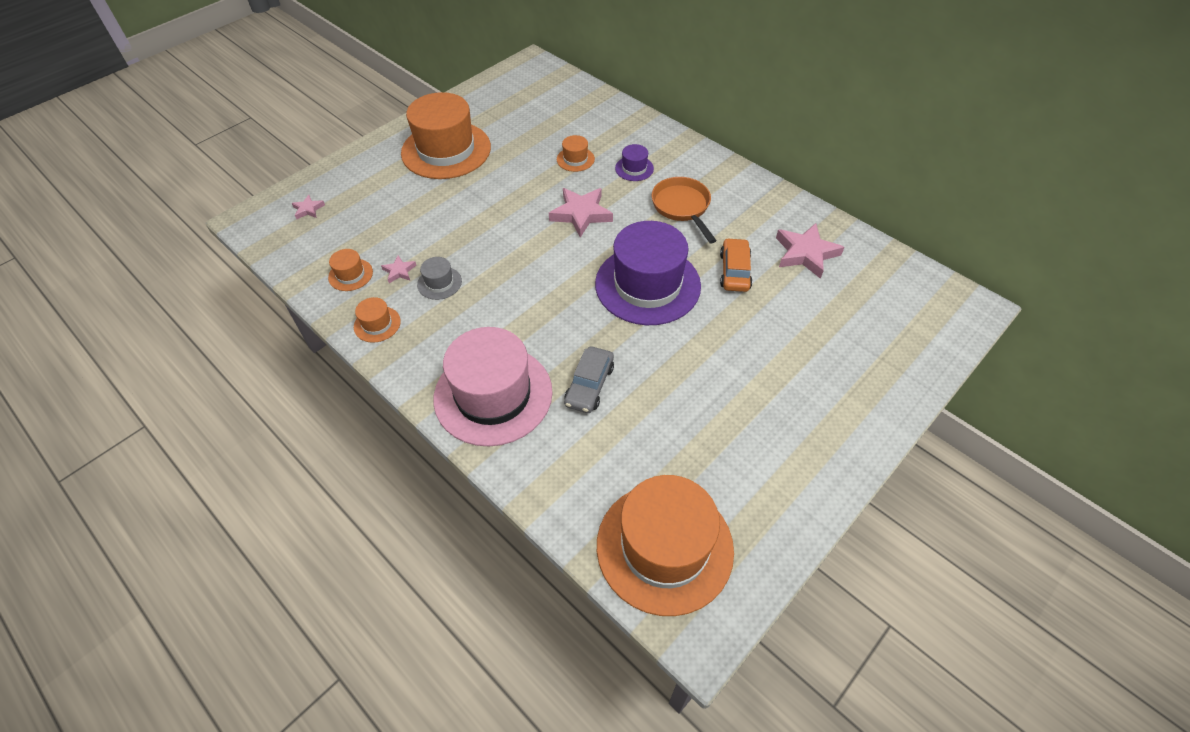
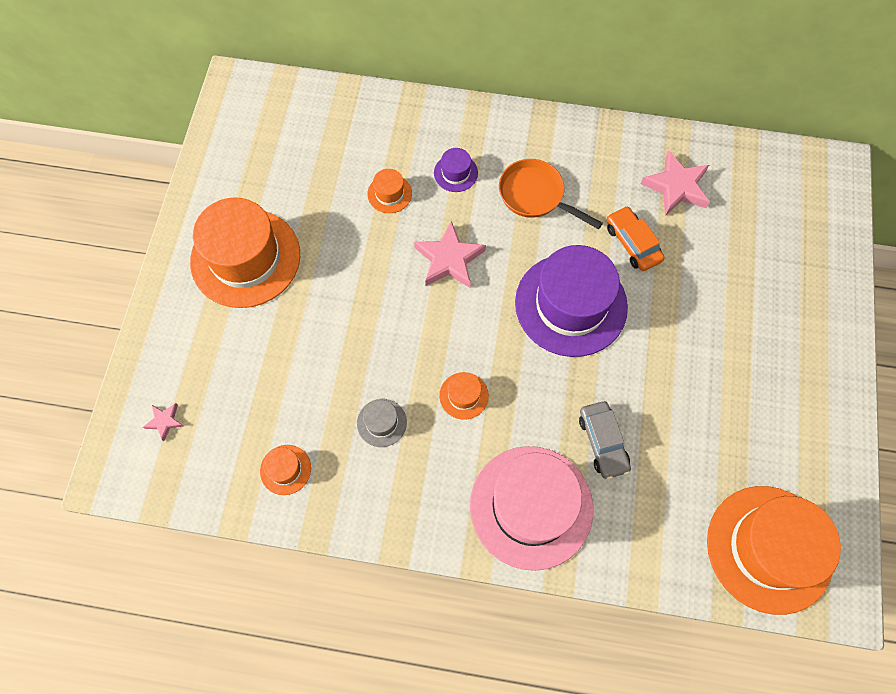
camera: 35 degrees left, 15 degrees up
(377, 324) = (363, 506): orange hat -> orange hat (463, 395)
(399, 271) = (331, 434): pink star -> none

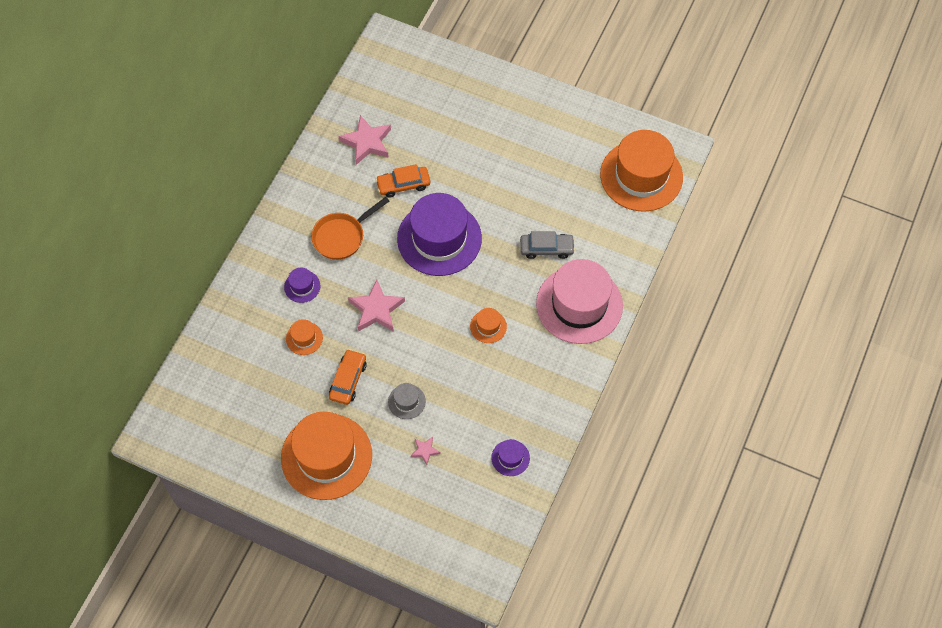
camera: 75 degrees left, 5 degrees down
(165, 421) = (448, 538): pink star -> pink star (425, 451)
(285, 469) = (510, 458): orange hat -> purple hat
(347, 254) = (348, 380): none -> orange car
(381, 422) = (493, 385): grey hat -> grey hat (406, 401)

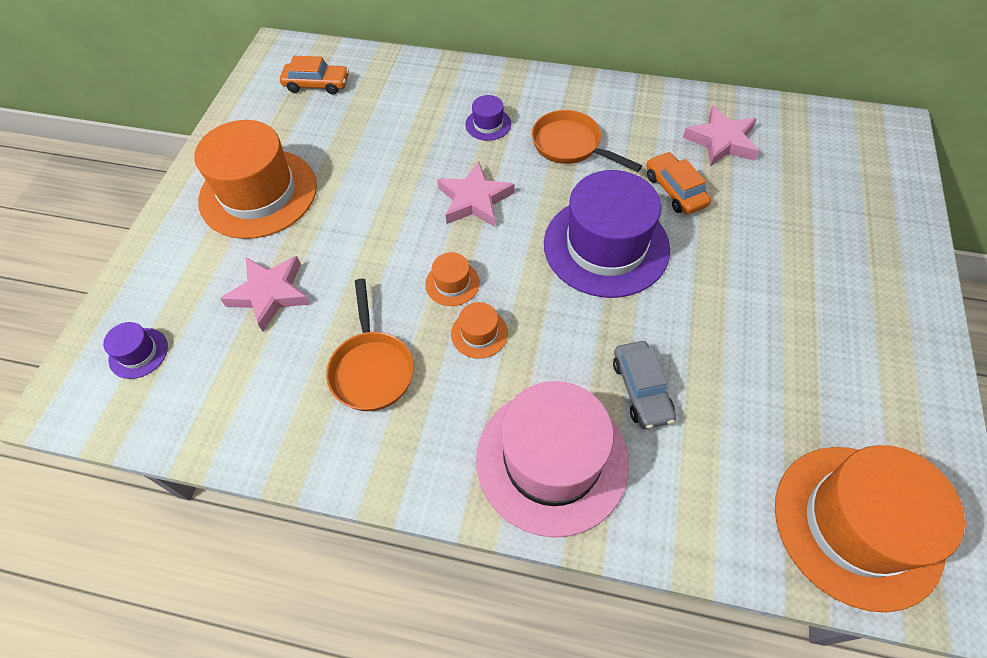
camera: 80 degrees right, 5 degrees down
(304, 338) = (417, 140): orange hat -> orange hat (452, 283)
(348, 380) = (366, 192): orange car -> orange car (317, 84)
(406, 401) = (343, 259): grey hat -> none
(425, 451) = (270, 294): pink star -> pink star, size x1.99
(499, 392) = (372, 368): none -> orange pan
(510, 458) = (262, 405): purple hat -> purple hat (138, 353)

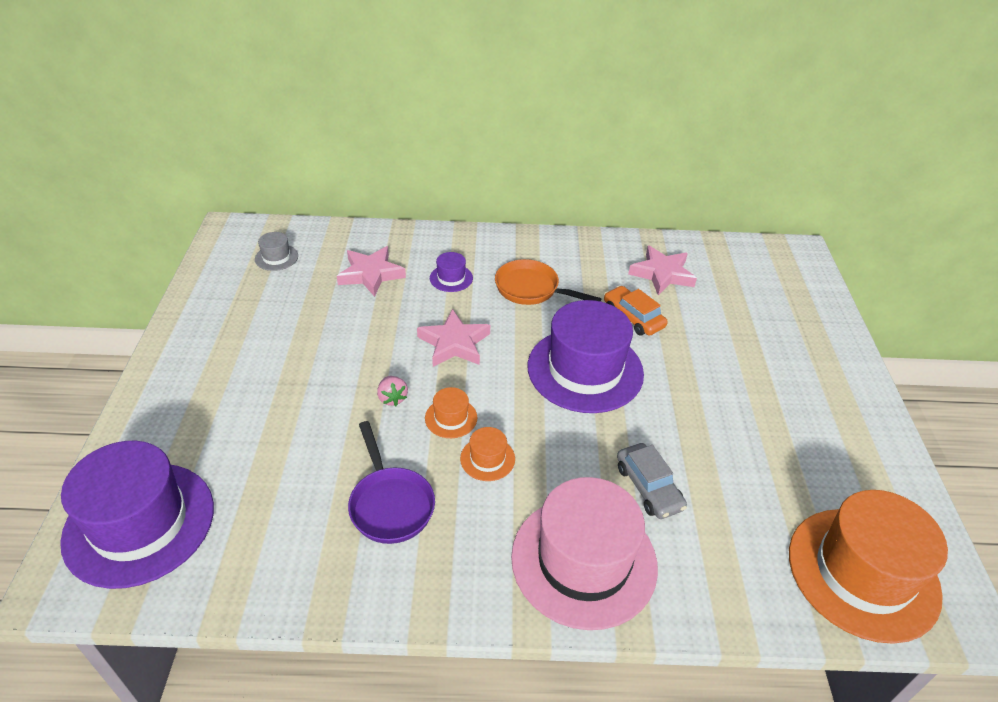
camera: 15 degrees left, 15 degrees down
(138, 353) = (139, 523): purple hat -> purple hat, size x2.37
(258, 193) = (238, 359): orange hat -> none
(270, 294) = (270, 449): pink star -> pink star (371, 274)
(317, 84) = (276, 257): orange car -> grey hat
(372, 368) = (390, 504): orange pan -> purple pan
(398, 254) = (392, 398): none -> pink strawberry

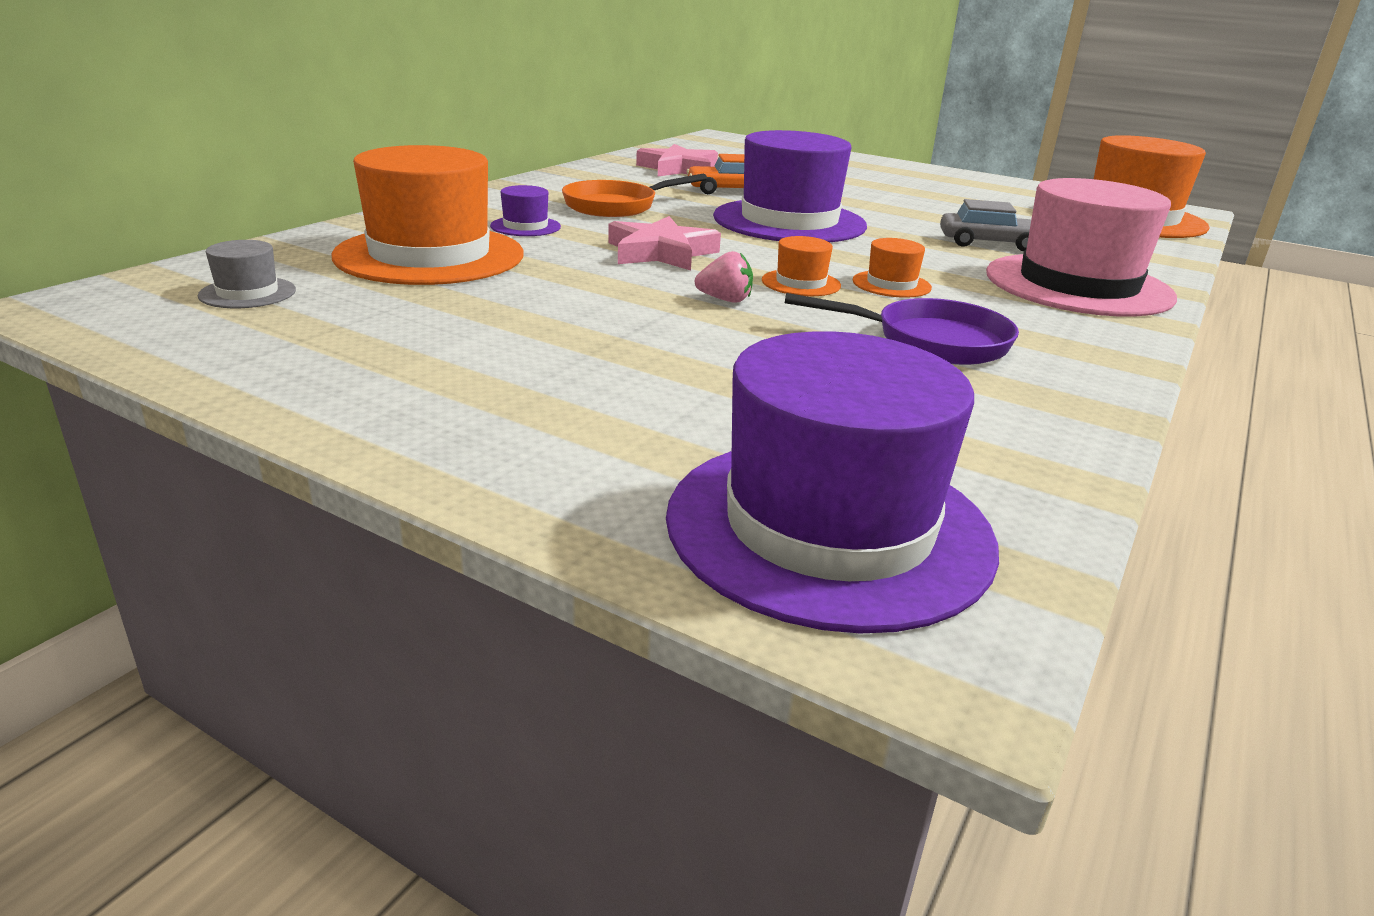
camera: 60 degrees left, 15 degrees down
(371, 274) = (430, 255): pink star -> orange hat

